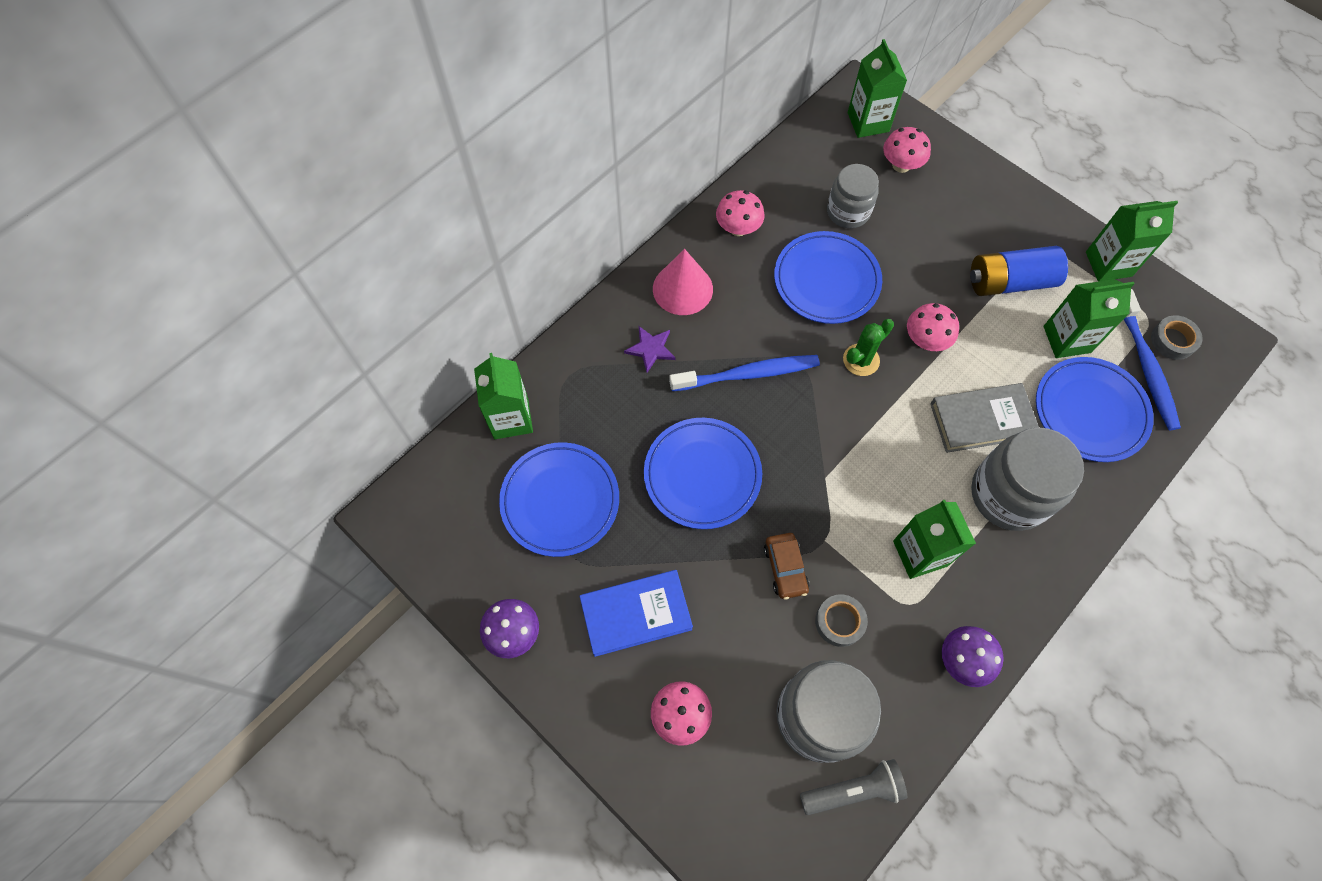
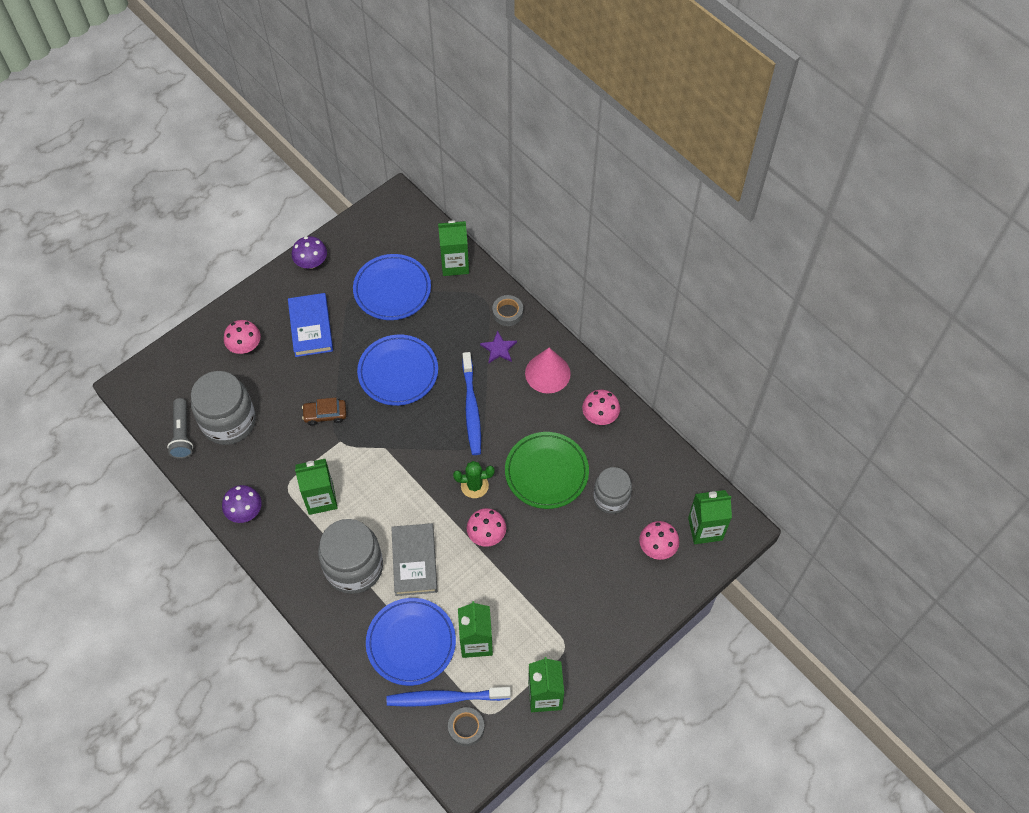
camera: 95 degrees right, 5 degrees down
(826, 280) = (546, 472): blue plate -> green plate
(839, 622) = (284, 441): grey tape -> grey tape (507, 313)
(861, 360) = (474, 485): green cactus -> green cactus turned 60 degrees counterclockwise
(1009, 282) = (534, 610): blue battery -> none

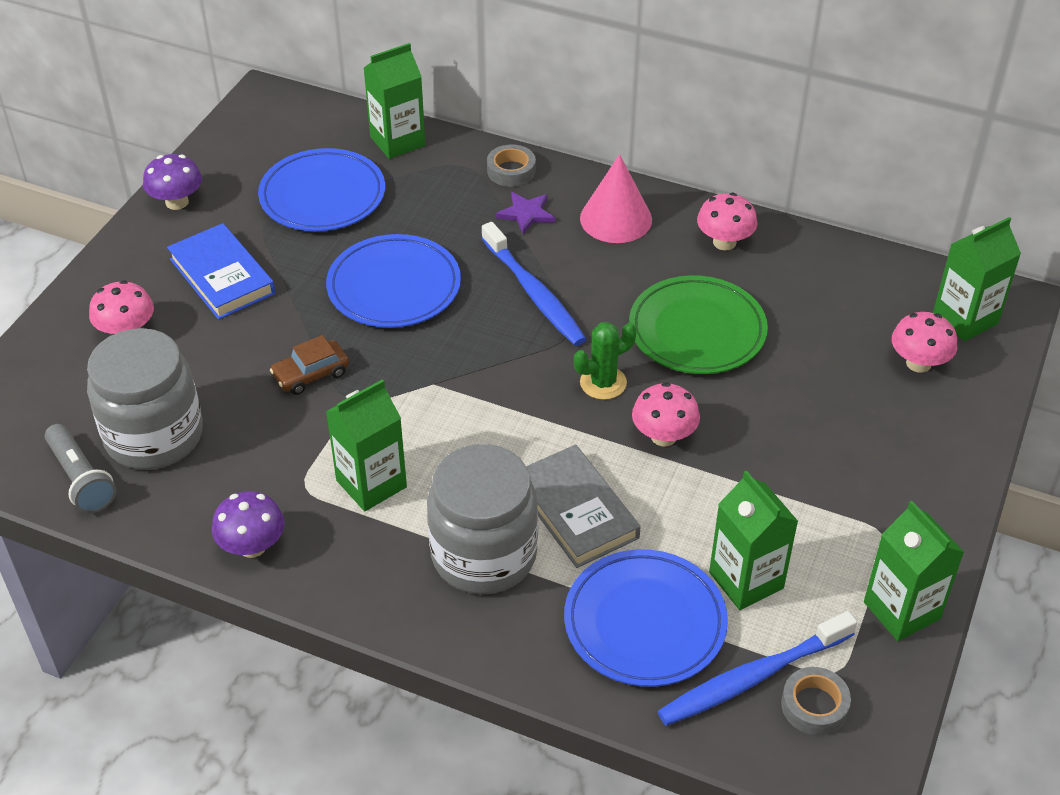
camera: 25 degrees left, 15 degrees down
(611, 498) = (810, 329): grey jar -> none

